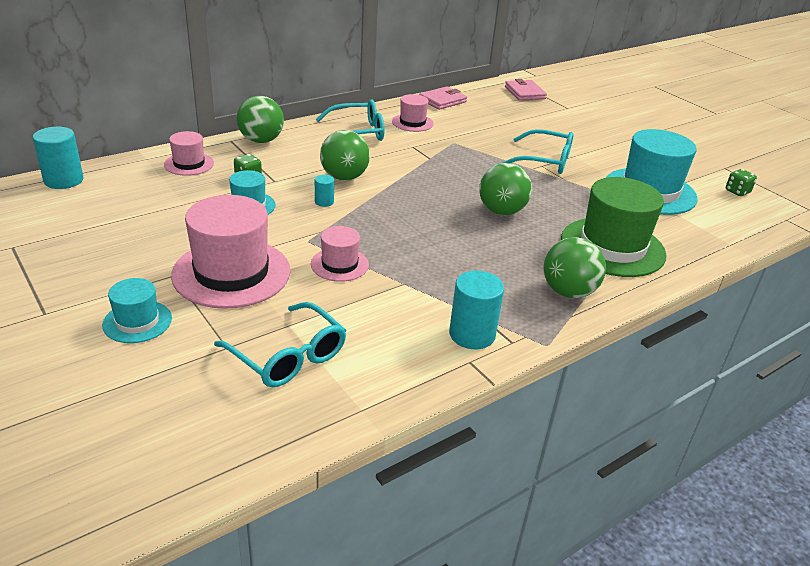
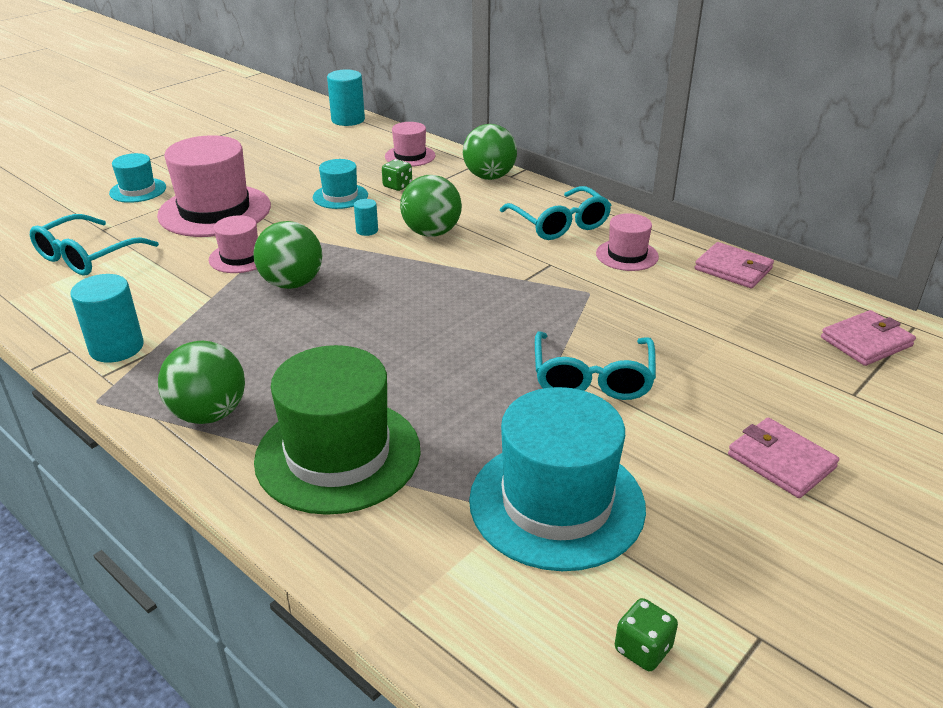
camera: 80 degrees right, 0 degrees up
(501, 211) = (401, 347): green ball -> green ball (292, 283)
(617, 135) = (781, 461): none -> pink wallet

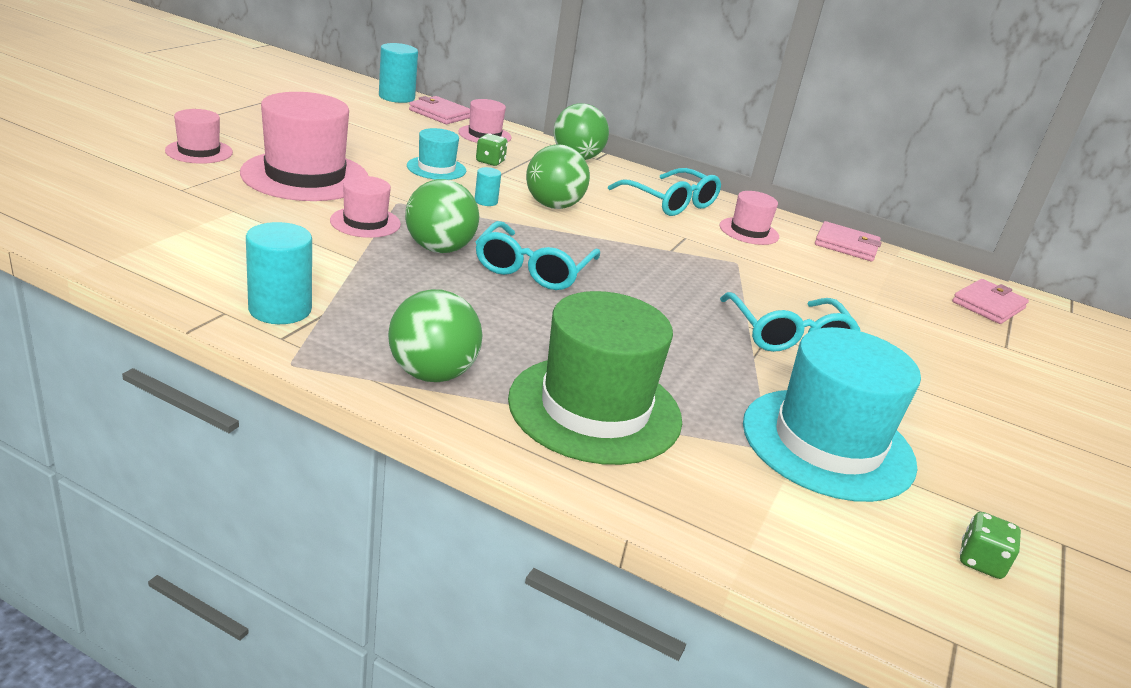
camera: 20 degrees left, 5 degrees down
(87, 256) = (180, 216): turquoise glasses -> turquoise glasses (533, 269)
(138, 190) = (199, 151): turquoise hat -> pink hat
(781, 461) = (986, 401): pink wallet -> pink wallet (440, 114)

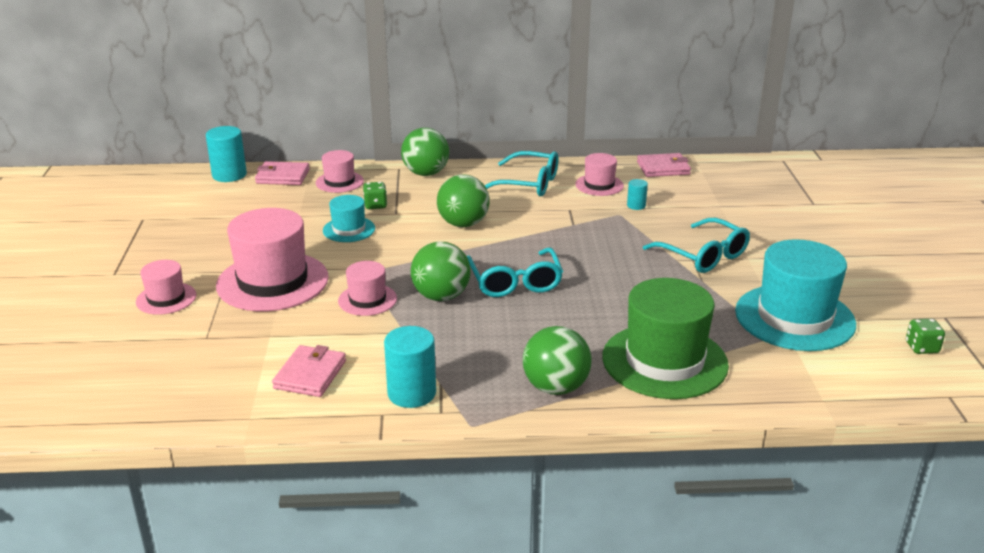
camera: 25 degrees left, 0 degrees up
(486, 201) = (418, 242): turquoise cylinder -> turquoise cylinder (636, 206)
(988, 305) = (778, 177): pink wallet -> pink wallet (310, 374)

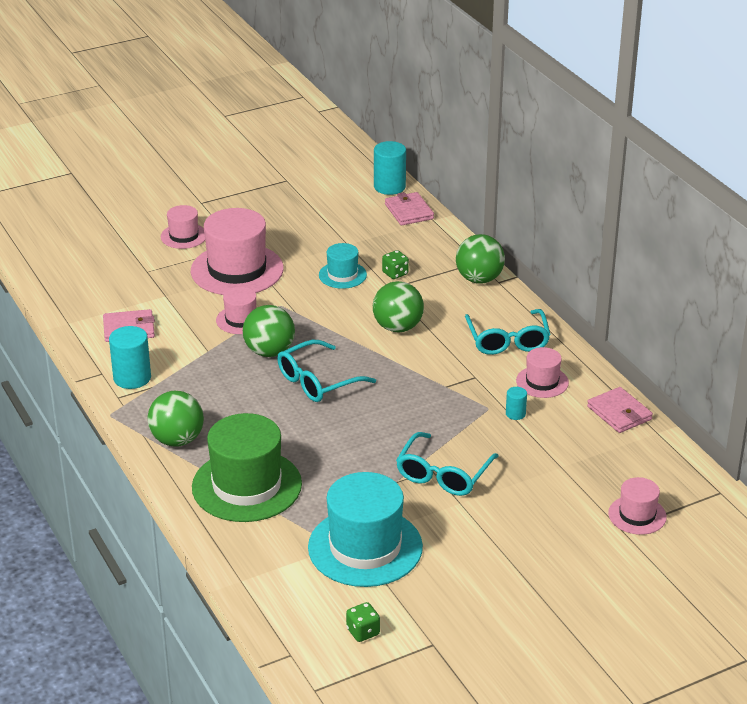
camera: 65 degrees right, 5 degrees up
(339, 182) = (423, 242): pink hat -> pink hat (637, 515)

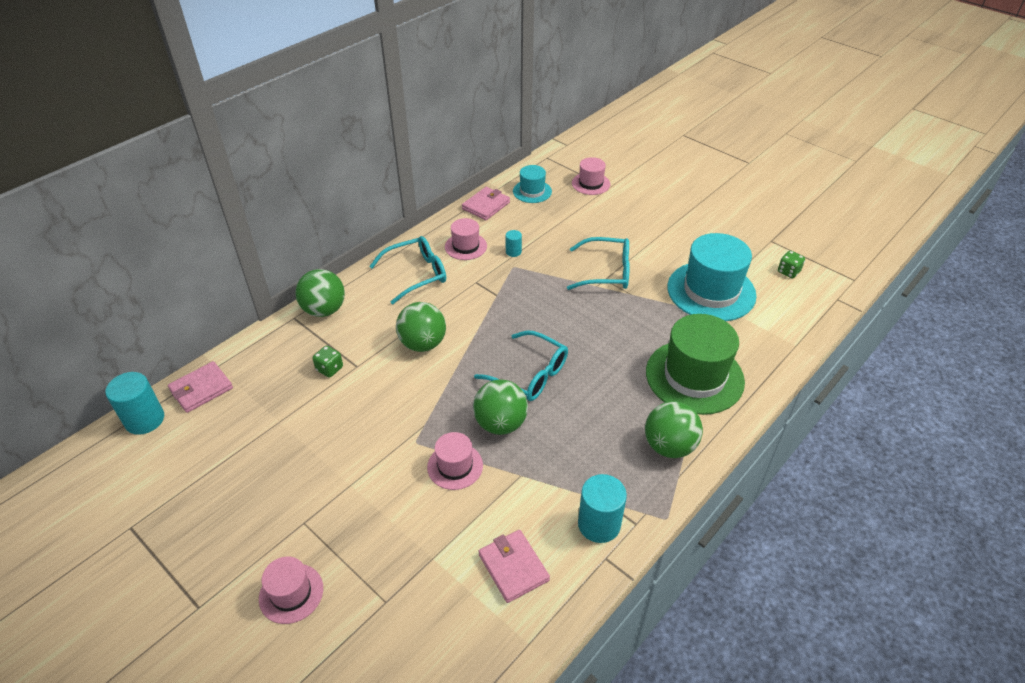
camera: 110 degrees left, 10 degrees up
(237, 270) = (357, 505): pink hat -> none
(342, 275) = (343, 408): turquoise hat -> turquoise hat (532, 191)

